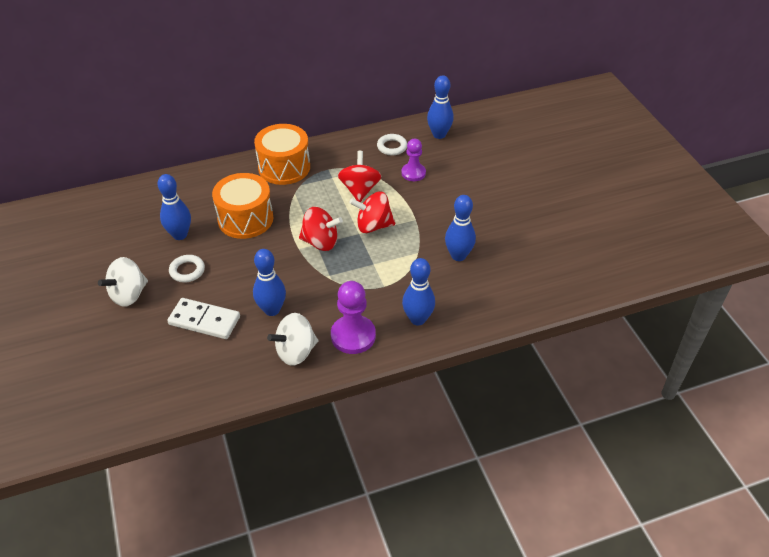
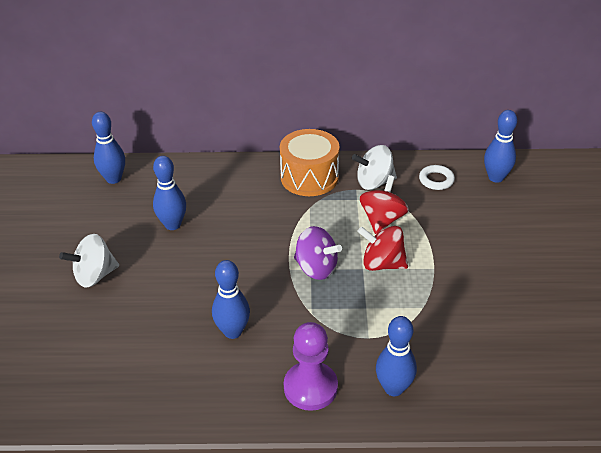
camera: 20 degrees right, 5 degrees down
(187, 271) = (163, 265): white ring -> none
(204, 321) = (157, 324): white domino -> none
(245, 219) = (246, 223): orange drum -> none
(296, 352) = (239, 388): white spinning top -> white spinning top (374, 182)
(320, 242) = (316, 268): red spinning top -> purple spinning top
(413, 173) = (450, 214): purple pawn -> none
(458, 256) = (470, 323): blue bowling pin -> blue bowling pin (113, 179)

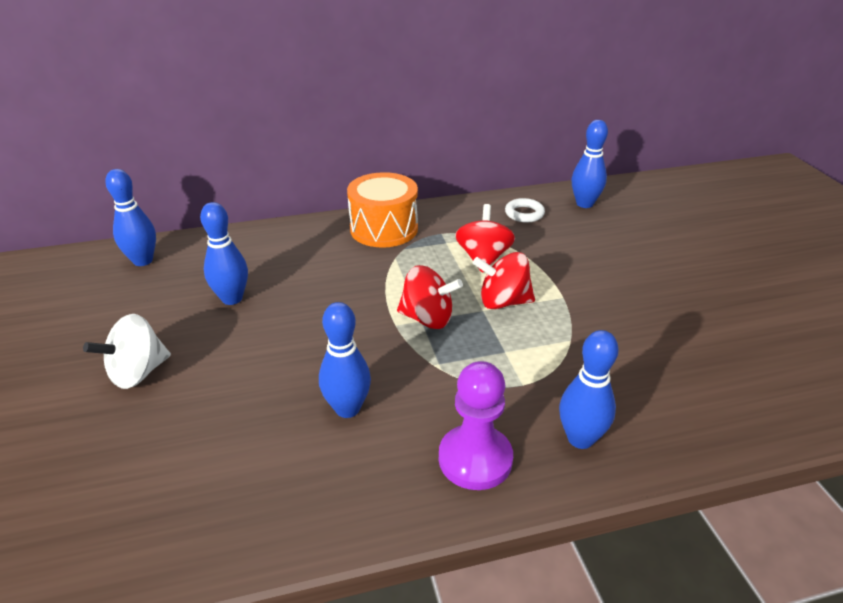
camera: 15 degrees left, 5 degrees down
(316, 268) = (427, 318): purple spinning top -> red spinning top
(374, 182) = (458, 224): white spinning top -> none

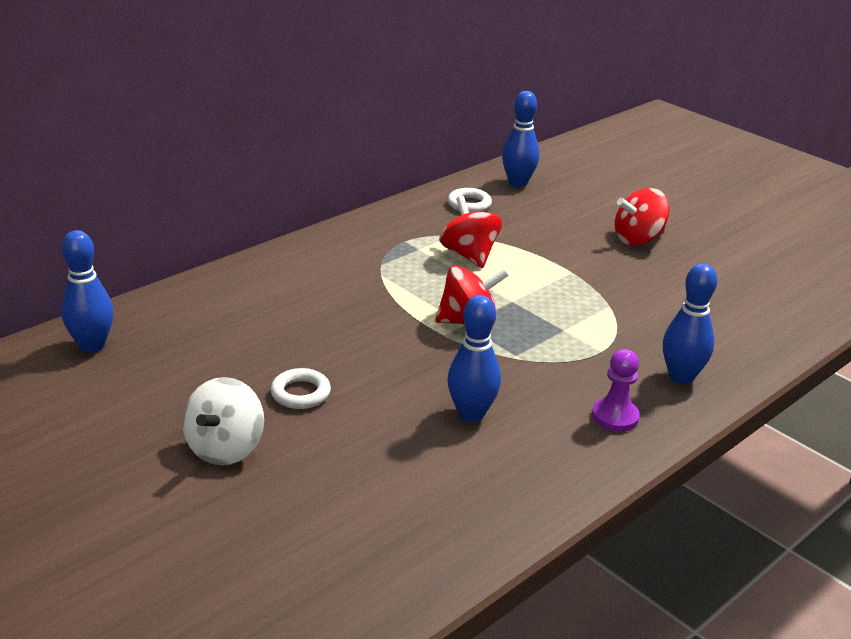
camera: 30 degrees left, 5 degrees down
(232, 298) = (248, 355): blue bowling pin -> none
(236, 343) = (300, 393): none -> white ring
(384, 229) = (340, 250): orange drum -> none
(475, 459) = (615, 417): purple pawn -> purple pawn, size x0.66
(503, 302) = (524, 289): red spinning top -> red spinning top (638, 239)

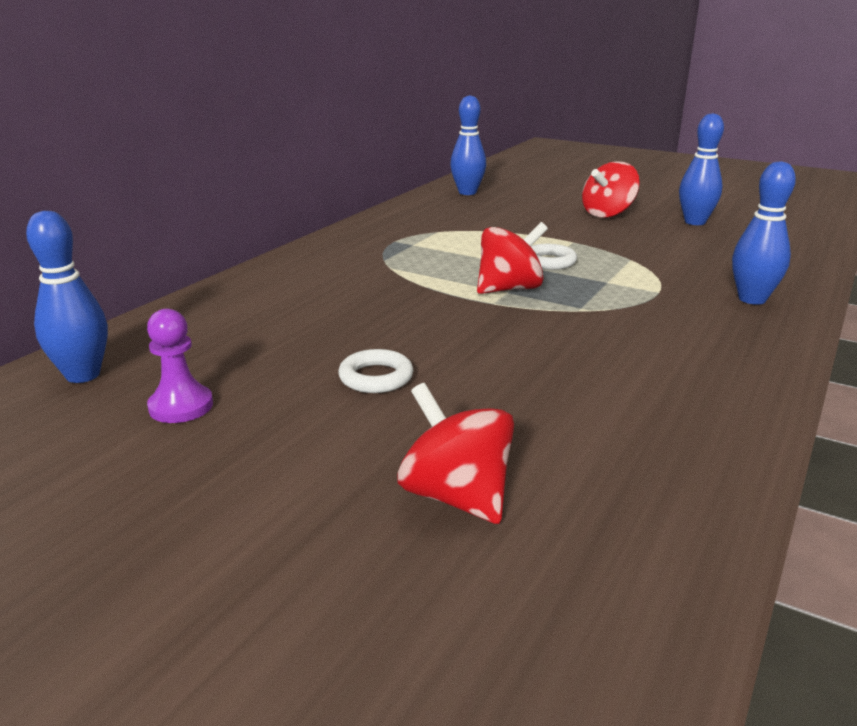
camera: 15 degrees left, 5 degrees down
(225, 448) = (318, 450): white spinning top -> none
(469, 204) = (435, 210): white ring -> white ring (549, 262)
(469, 255) = (466, 242): red spinning top -> red spinning top (456, 496)
(471, 414) = (582, 363): blue bowling pin -> blue bowling pin (695, 222)
(615, 417) = (727, 340): purple pawn -> purple pawn (181, 406)

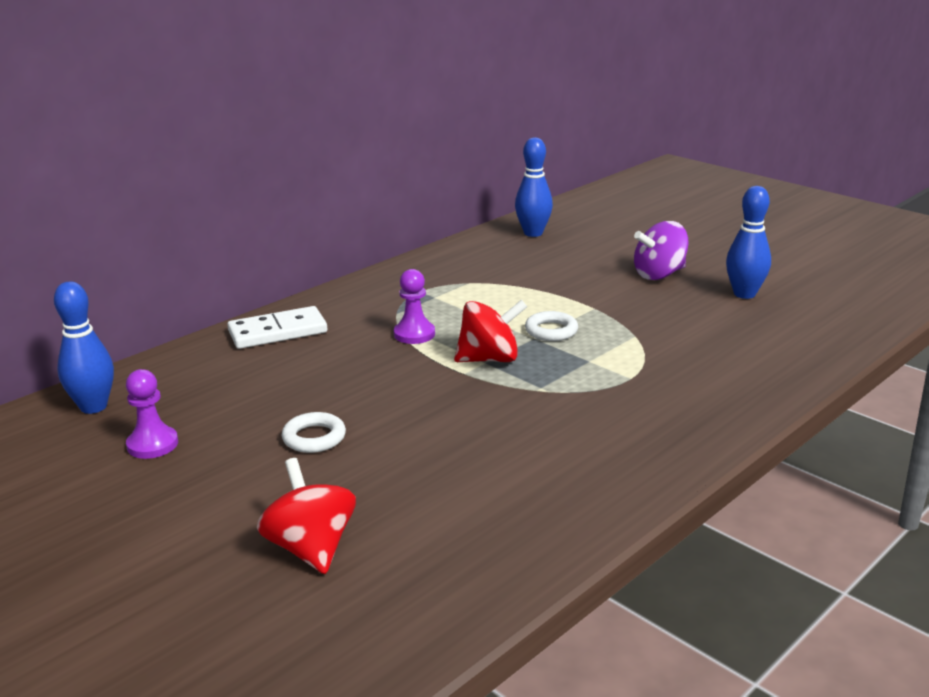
camera: 15 degrees right, 0 degrees up
(268, 285) = (278, 332): none -> white domino
(416, 275) = (414, 334): none -> purple pawn
(608, 214) = (659, 274): red spinning top -> purple spinning top
(752, 299) = (716, 397): blue bowling pin -> none

